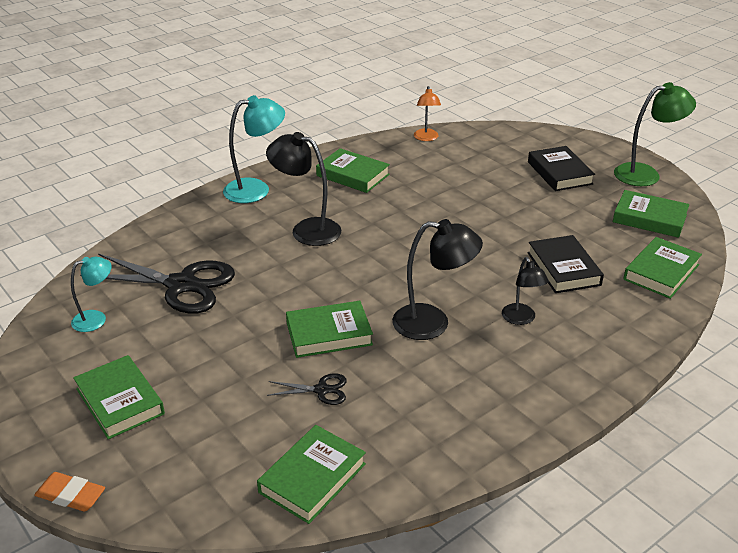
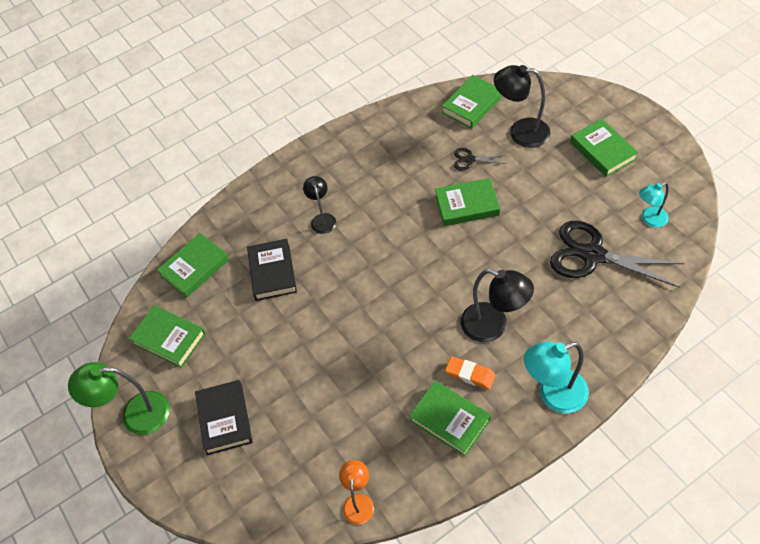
camera: 170 degrees left, 20 degrees up
(71, 495) = (607, 94): orange eraser -> orange eraser (470, 374)
(433, 323) = (389, 215): black lamp -> black lamp (520, 132)

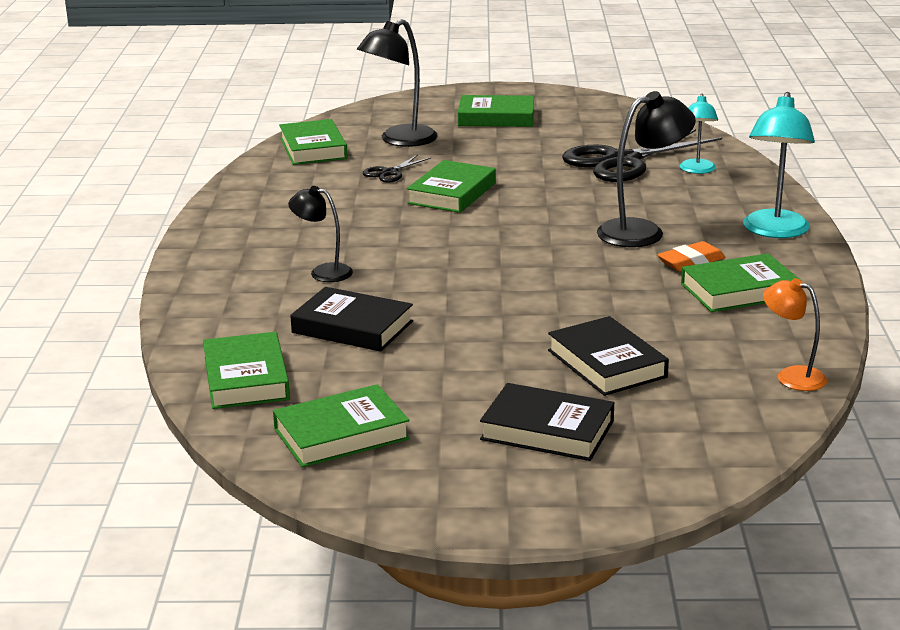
camera: 60 degrees left, 30 degrees down
(135, 415) = (439, 501): green lamp -> none
(311, 405) = (607, 364): none -> black book
(649, 219) = (618, 127): turquoise lamp -> turquoise lamp (697, 170)

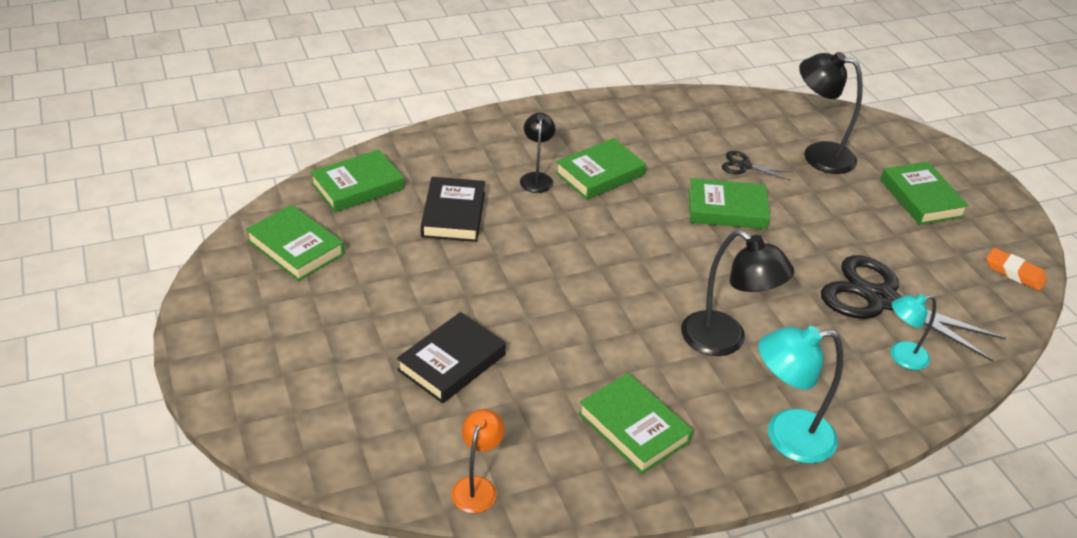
camera: 65 degrees right, 15 degrees up
(313, 148) = (763, 115): green book -> green book (600, 174)
(547, 430) = (332, 348): black book -> none
(691, 262) = (677, 385): orange eraser -> orange eraser (1014, 273)

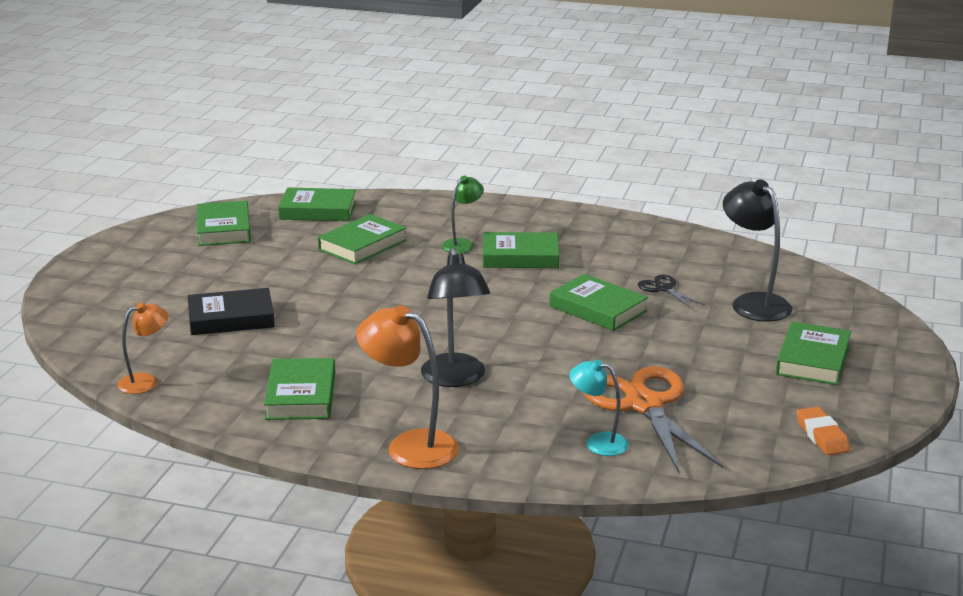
camera: 40 degrees right, 15 degrees down
(453, 214) = (362, 245): black book -> green book
(536, 178) = (462, 244): black lamp -> green lamp
(786, 437) = (410, 445): turquoise lamp -> orange lamp
(881, 300) = (644, 405): black scissors -> orange scissors

